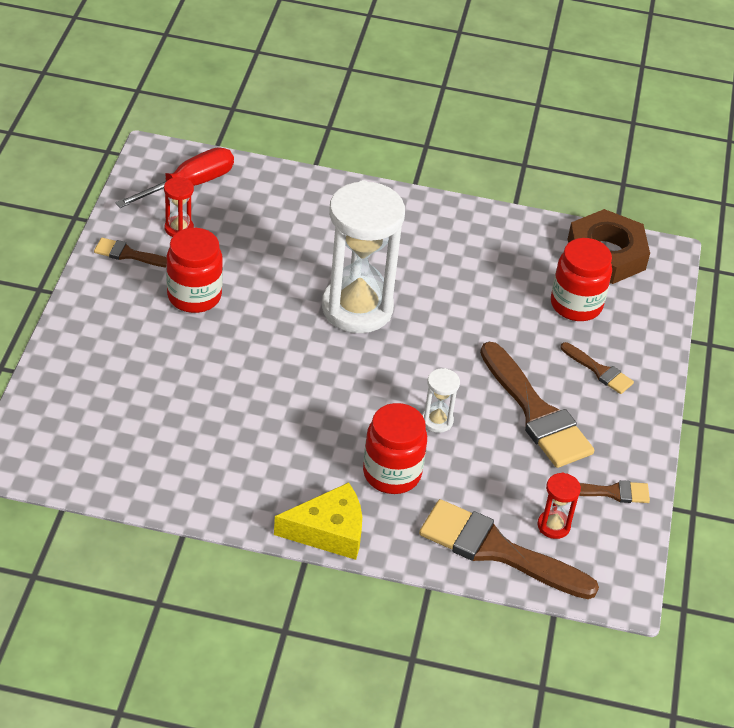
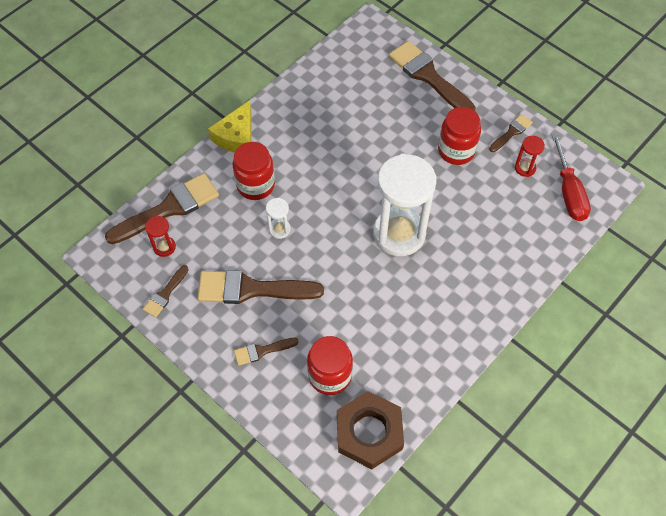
camera: 125 degrees right, 15 degrees up
(80, 362) = (428, 76): none -> brown brush

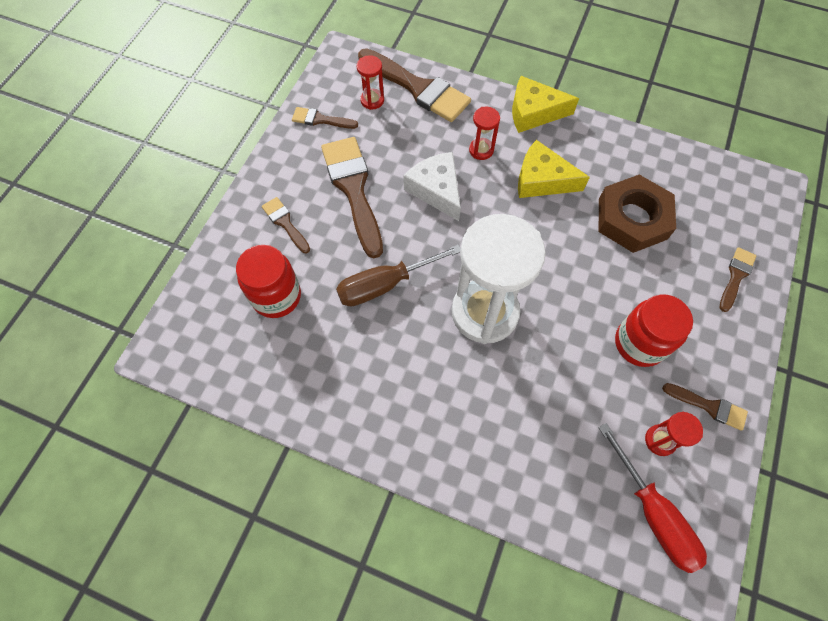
camera: 70 degrees right, 5 degrees up
(255, 185) = (481, 150): red jar -> red hourglass
(279, 229) = (436, 190): white hourglass -> white cheese
(302, 155) = (542, 180): none -> yellow cheese
(350, 292) = (385, 284): none -> brown screwdriver
(369, 432) = (219, 358): brown nut -> brown nut (632, 219)
(428, 76) = (736, 276): brown brush -> brown brush, size x0.50
(568, 191) = (653, 513): red screwdriver -> red screwdriver turned 90 degrees counterclockwise

